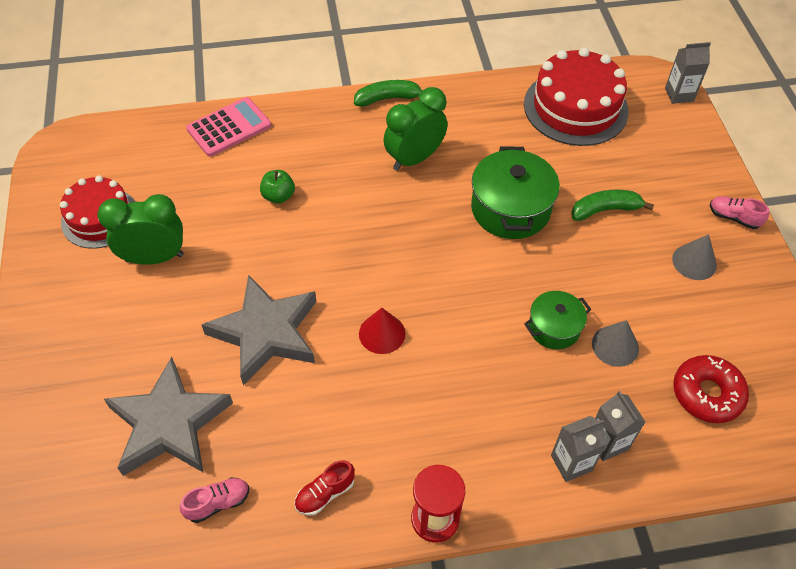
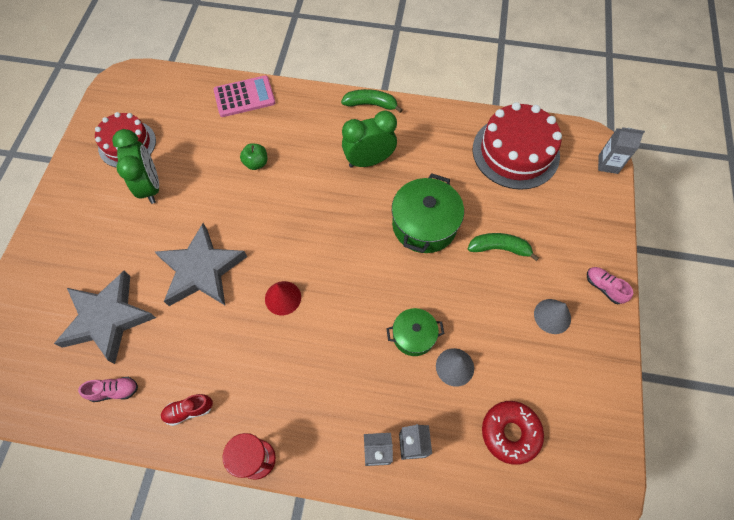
camera: 20 degrees right, 10 degrees up
(154, 258) = (150, 186): green clock -> green clock turned 60 degrees clockwise

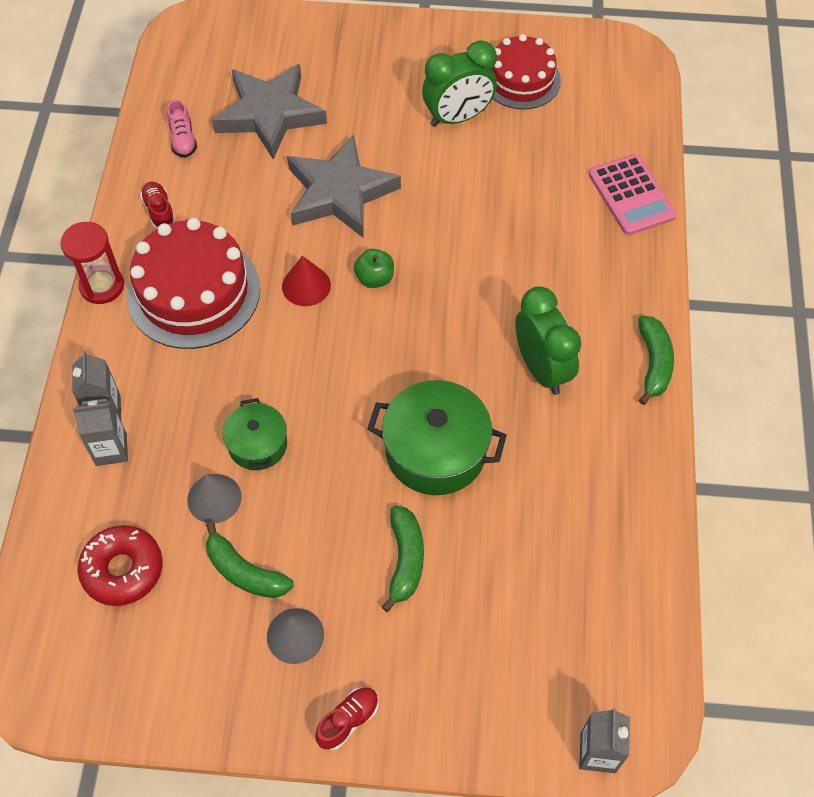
camera: 85 degrees right, 5 degrees down
(256, 163) = (514, 227): green apple -> green apple (374, 278)
(510, 347) = (244, 572): none -> green banana
(515, 152) = (597, 589): red cake -> red cake (193, 292)
(604, 287) = (348, 721): pink shoe -> red shoe

